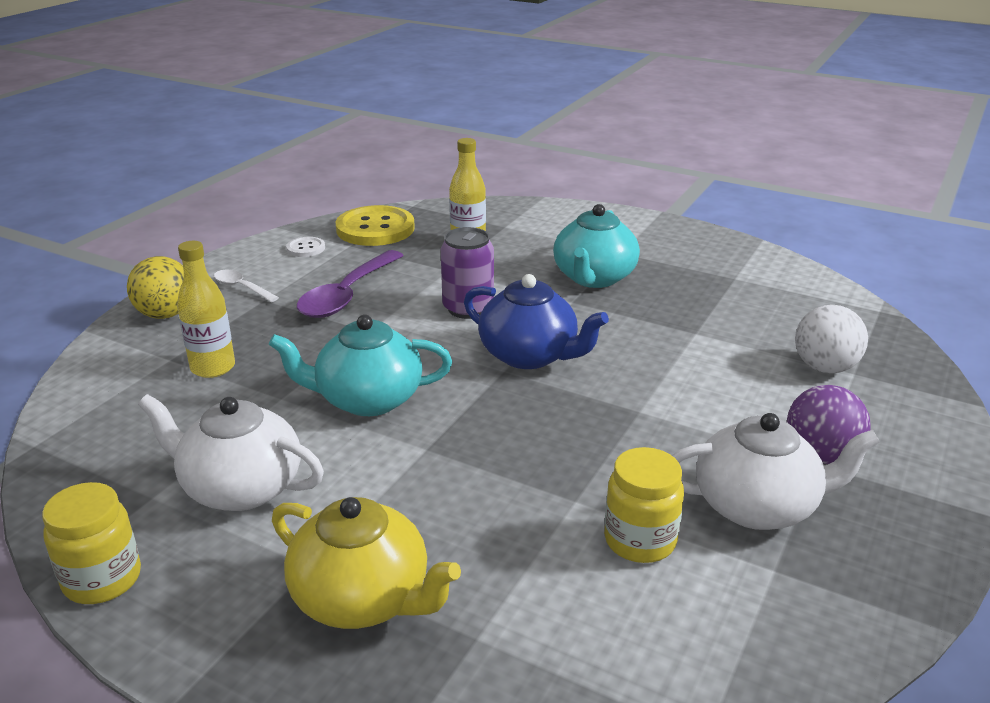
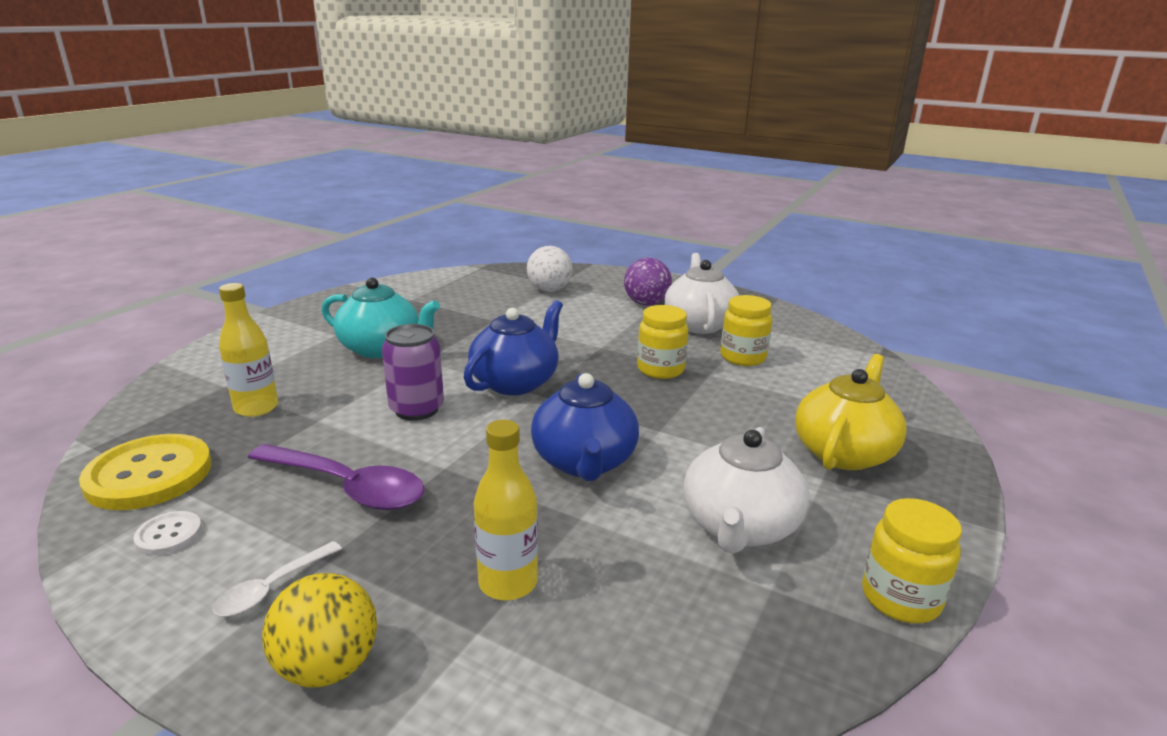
camera: 90 degrees left, 5 degrees down
(367, 399) = (584, 462): turquoise teapot -> blue teapot
(581, 457) = (660, 369): none -> yellow jar

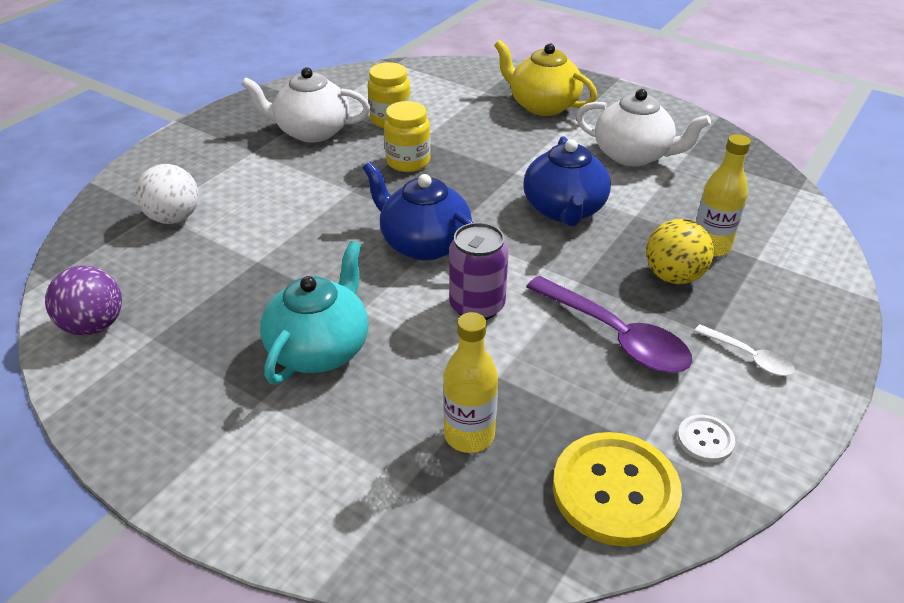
camera: 85 degrees left, 15 degrees up
(328, 667) = (807, 316): yellow ball -> yellow ball (673, 276)
(347, 487) = (615, 336): purple spoon -> purple spoon turned 105 degrees clockwise
(584, 462) = (564, 210): blue teapot -> blue teapot turned 90 degrees clockwise
(646, 303) = (246, 155): purple ball -> purple ball (94, 326)
(900, 598) = (684, 118): yellow jar -> none

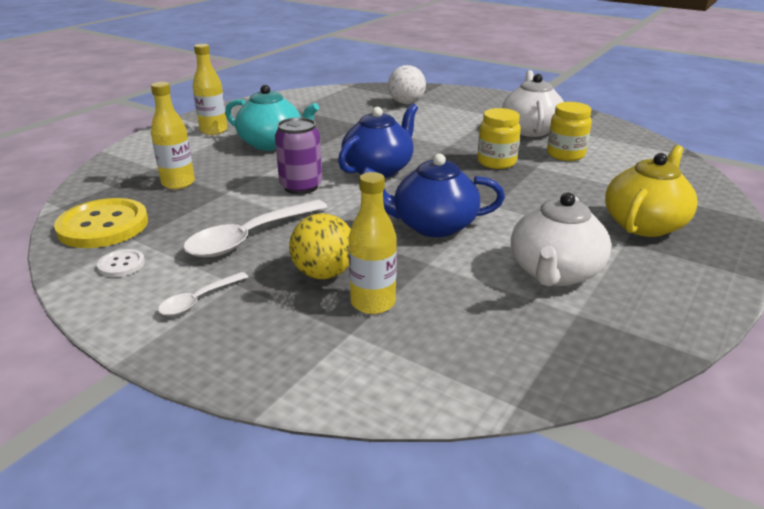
camera: 90 degrees right, 10 degrees down
(94, 326) = (308, 97): purple ball -> none
(240, 433) = (213, 130): none -> yellow bottle
(615, 336) = (250, 237): purple spoon -> white spoon

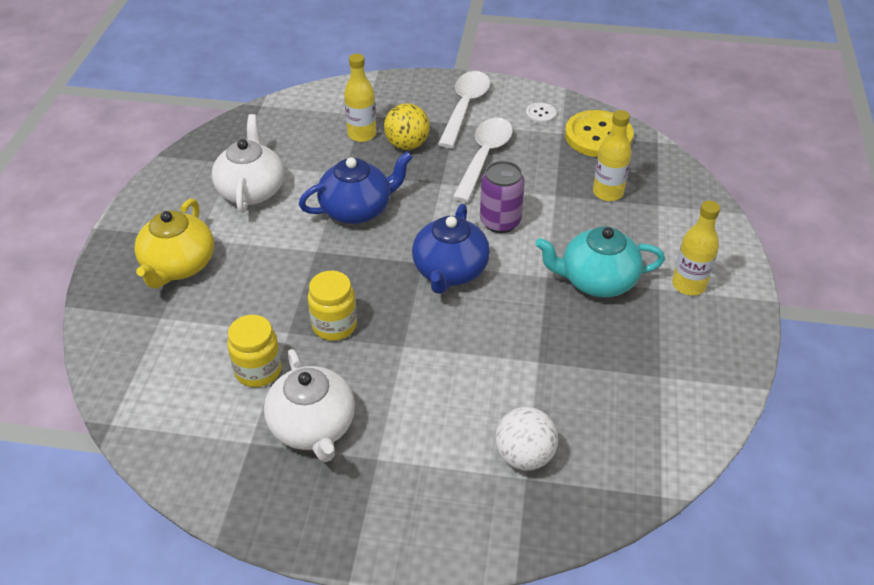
camera: 155 degrees right, 15 degrees up
(199, 300) = (465, 107): white spoon -> white spoon, size x1.90

